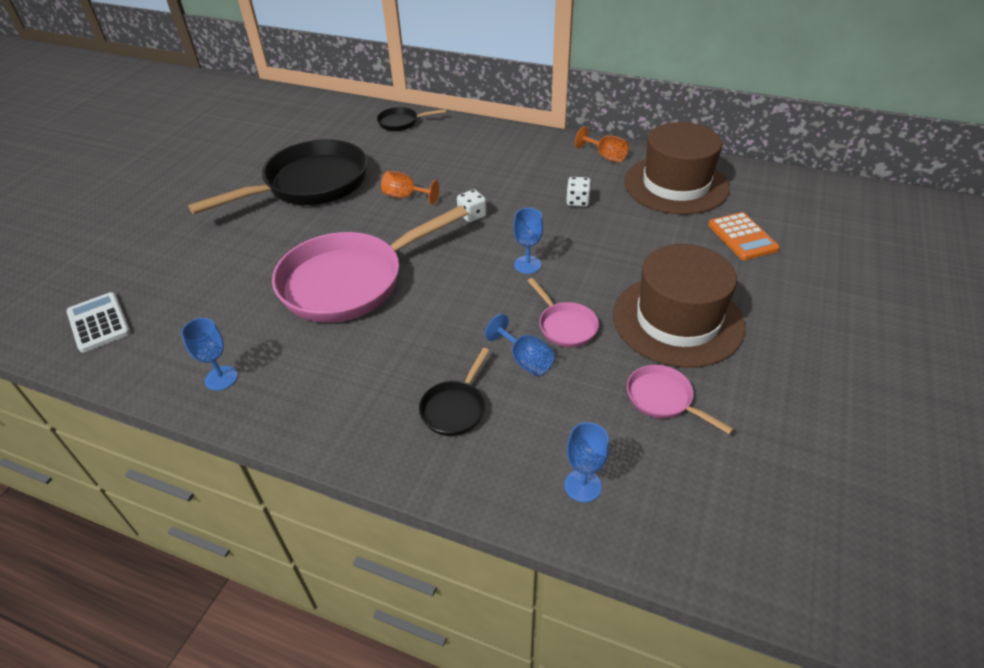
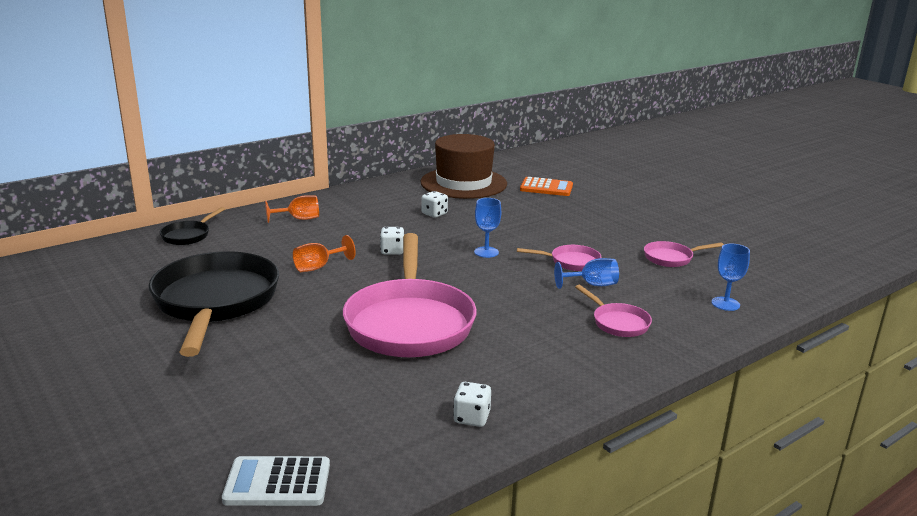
camera: 60 degrees left, 20 degrees down
(221, 378) = (471, 418): blue goblet -> white dice
(455, 408) = (617, 323): black pan -> pink pan
(605, 156) = (393, 188): orange goblet -> orange goblet (299, 219)
(677, 320) = (604, 230): brown hat -> none

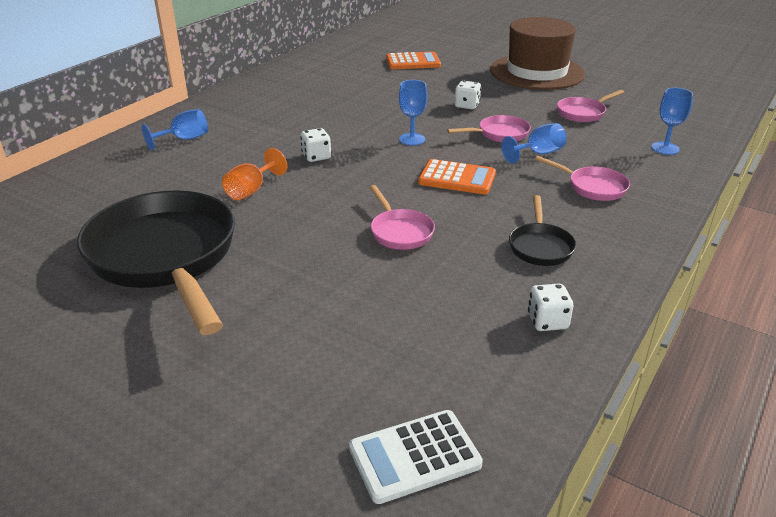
camera: 20 degrees left, 10 degrees up
(188, 235) = (66, 183): black pan -> black pan (540, 246)
(299, 219) = (184, 139): orange goblet -> blue goblet
(410, 322) = (400, 232): pink pan -> pink pan, size x0.44
(434, 214) = (326, 108): white dice -> white dice (467, 105)
(463, 183) = (328, 70): brown hat -> brown hat (537, 72)
(497, 291) = (457, 178): none -> orange calculator

